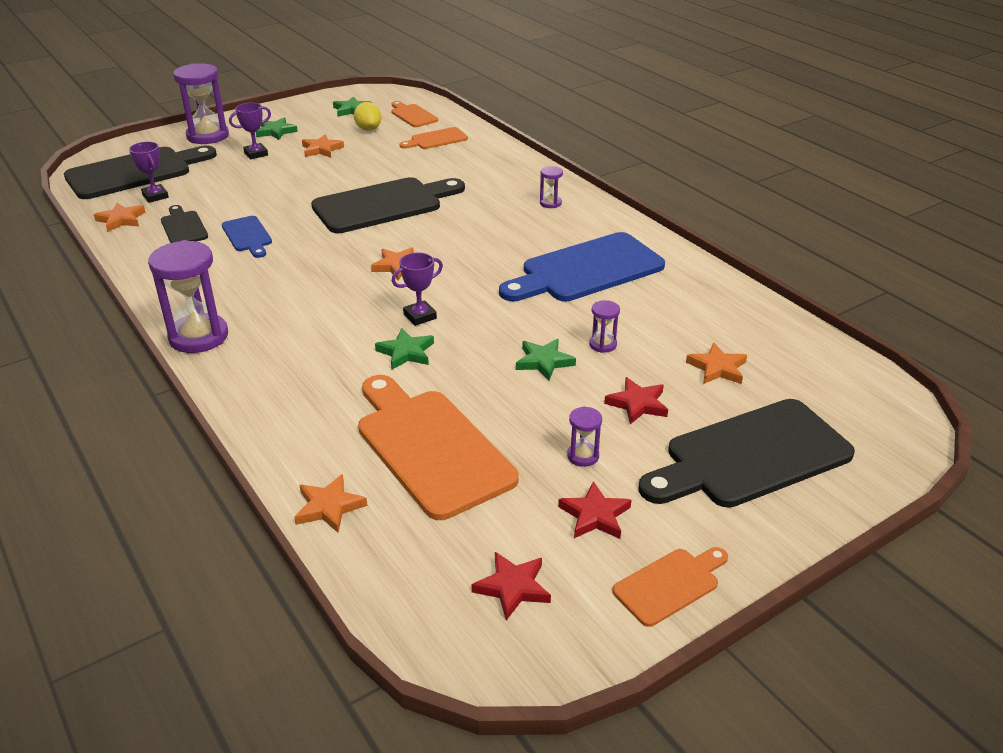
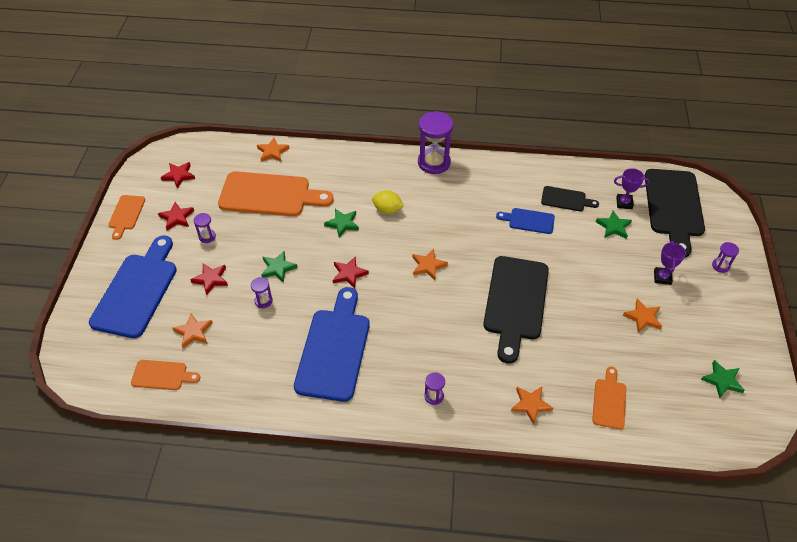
camera: 130 degrees right, 15 degrees up
(121, 220) = (599, 178): orange star -> orange star (531, 405)
(208, 136) = (720, 266): purple hourglass -> purple hourglass, size x0.47
(276, 131) = (702, 308): green star -> green star (613, 227)
(368, 129) = (666, 368): yellow lemon -> yellow lemon (387, 210)
(412, 115) = (679, 417): orange cutting board -> orange cutting board (162, 375)
(420, 316) = (367, 246): purple trophy -> none
(479, 308) = (349, 274): none -> red star
(751, 456) = (137, 291): black cutting board -> blue cutting board

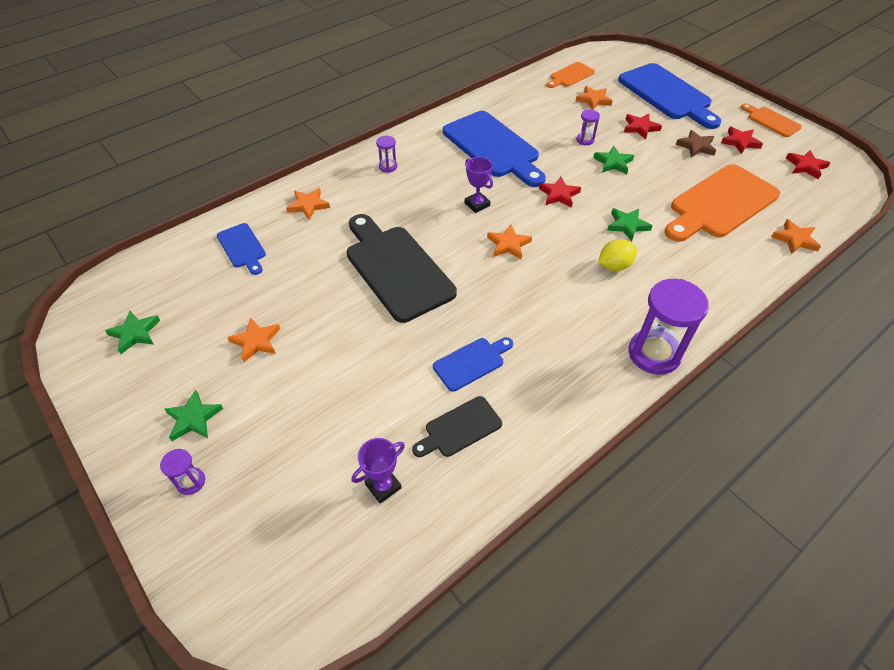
camera: 135 degrees right, 0 degrees up
(207, 237) = (696, 146): purple hourglass -> brown star
(609, 401) = (242, 247): orange cutting board -> blue cutting board
(613, 227) = (368, 434): green star -> green star (193, 418)
(662, 277) = (261, 406): purple trophy -> purple trophy (477, 204)
(674, 207) = (309, 540): black cutting board -> none

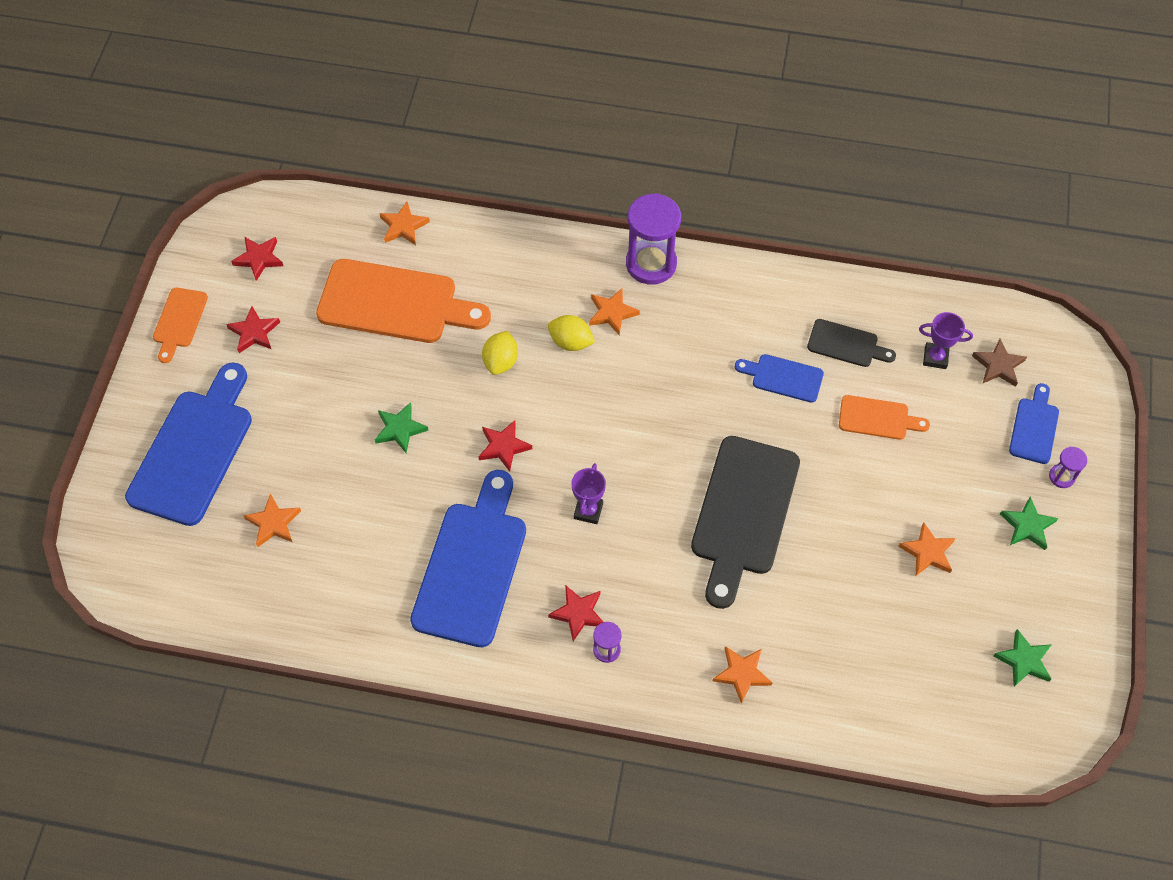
camera: 130 degrees left, 10 degrees up
(242, 247) = (854, 677): blue cutting board -> blue cutting board (1034, 427)
(508, 244) = (622, 442): orange star -> orange star (612, 313)
(570, 76) = (228, 586): orange cutting board -> orange cutting board (877, 418)
(585, 140) = (376, 481): purple hourglass -> none
(627, 225) = (501, 361): green star -> yellow lemon
(640, 128) = (301, 440): red star -> red star (578, 613)
(696, 146) = (298, 368): brown star -> brown star (998, 365)

